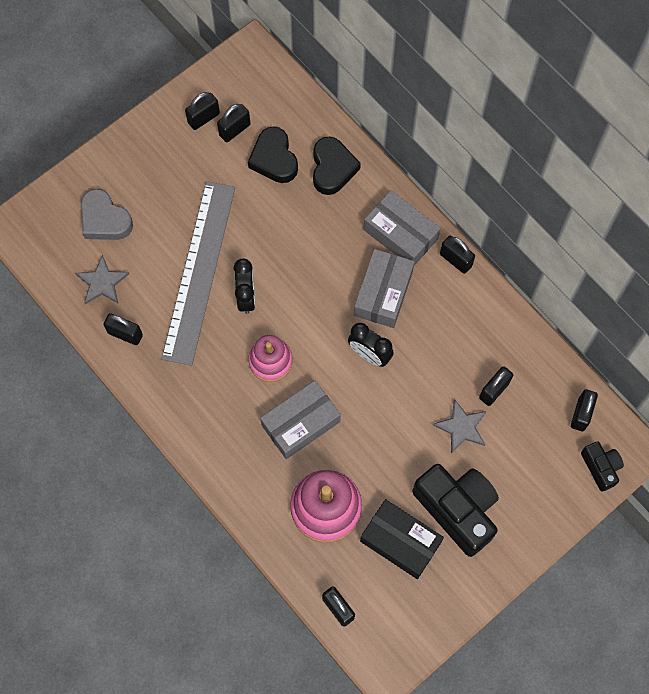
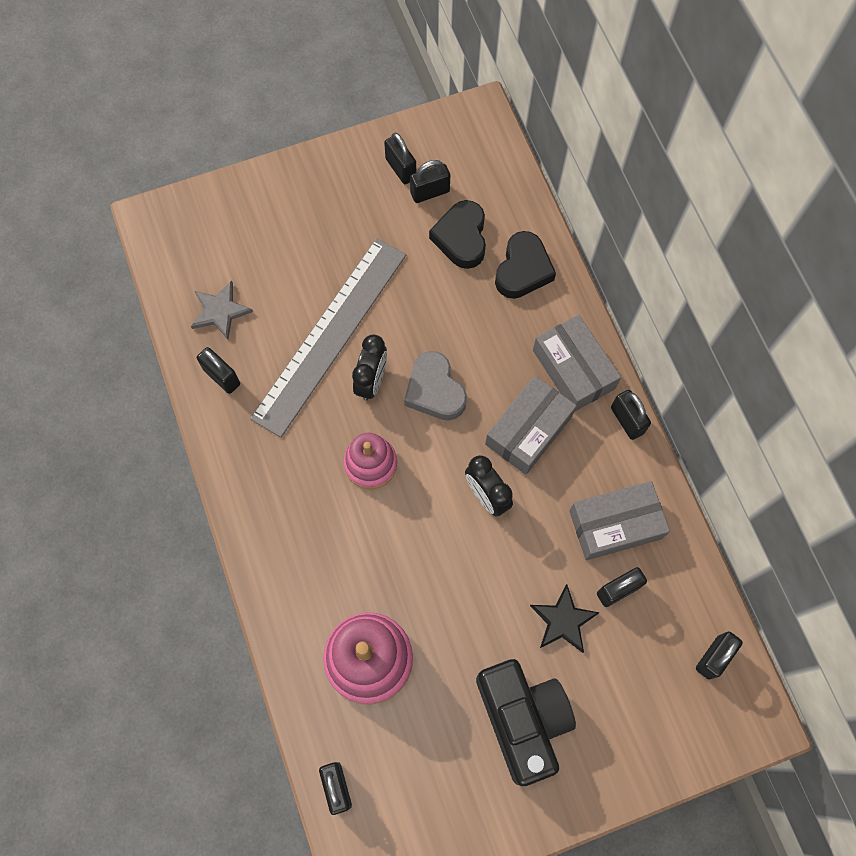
camera: 20 degrees right, 0 degrees up
(105, 220) = (250, 244): grey heart -> grey heart (434, 390)
(203, 118) = (401, 169): black padlock -> black padlock turned 75 degrees clockwise
(300, 423) = (377, 548): grey box -> grey box (615, 524)
(400, 541) = (440, 733): black box -> none
(461, 427) = (563, 620): grey star -> black star
(600, 467) = (715, 732): black camera -> none

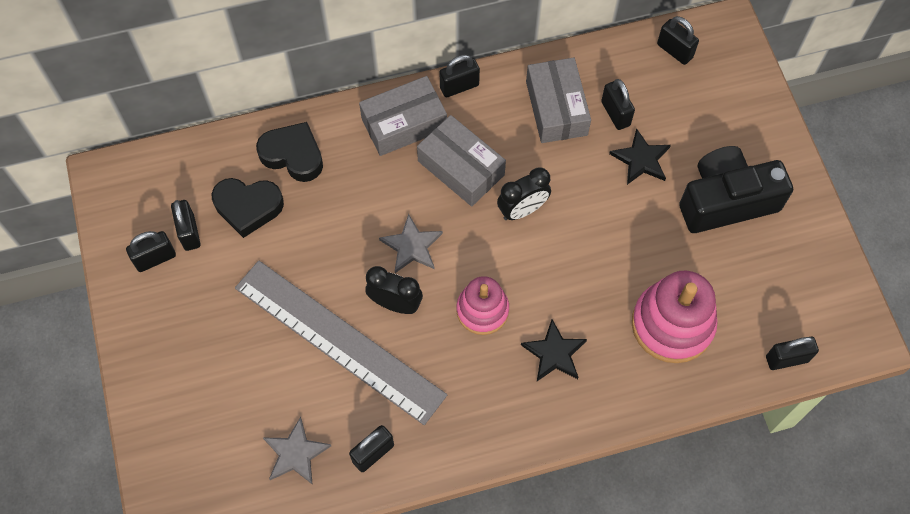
camera: 85 degrees left, 5 degrees down
(329, 537) = (554, 353): none -> black star
(434, 390) = (412, 246): grey heart -> grey star

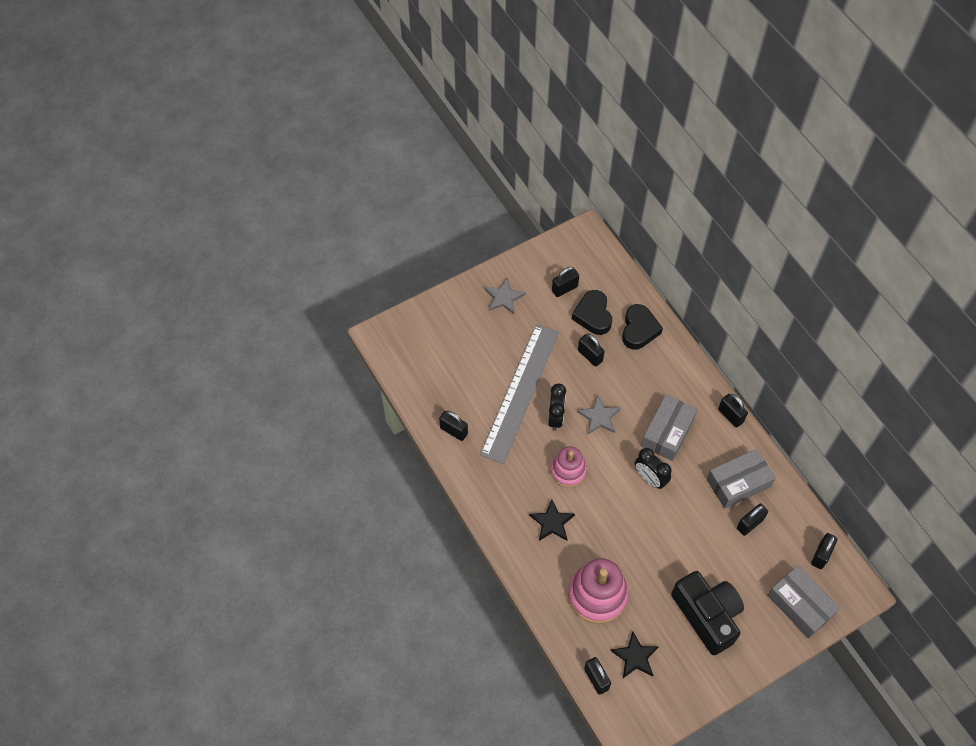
camera: 75 degrees right, 5 degrees down
(155, 258) = (541, 276): black padlock -> black padlock (590, 356)
(295, 453) = (442, 388): grey star -> grey star (504, 297)
(404, 123) = (687, 389): grey box -> grey box (800, 605)
(641, 159) = (718, 549): black star -> black star (635, 656)

